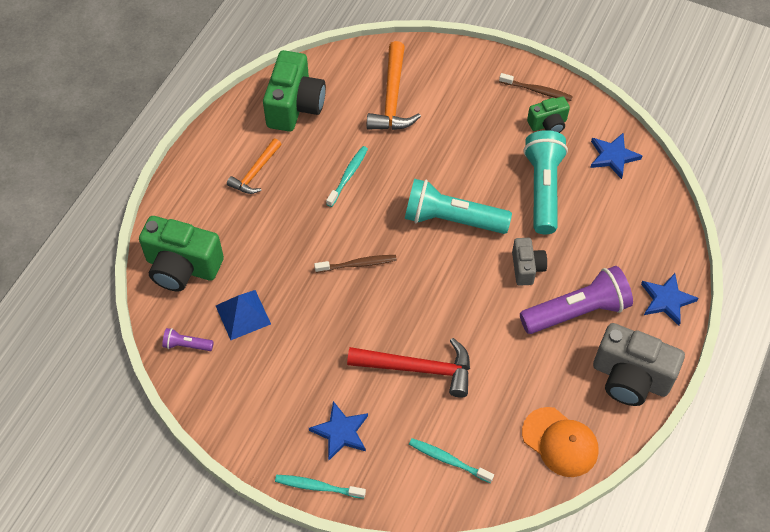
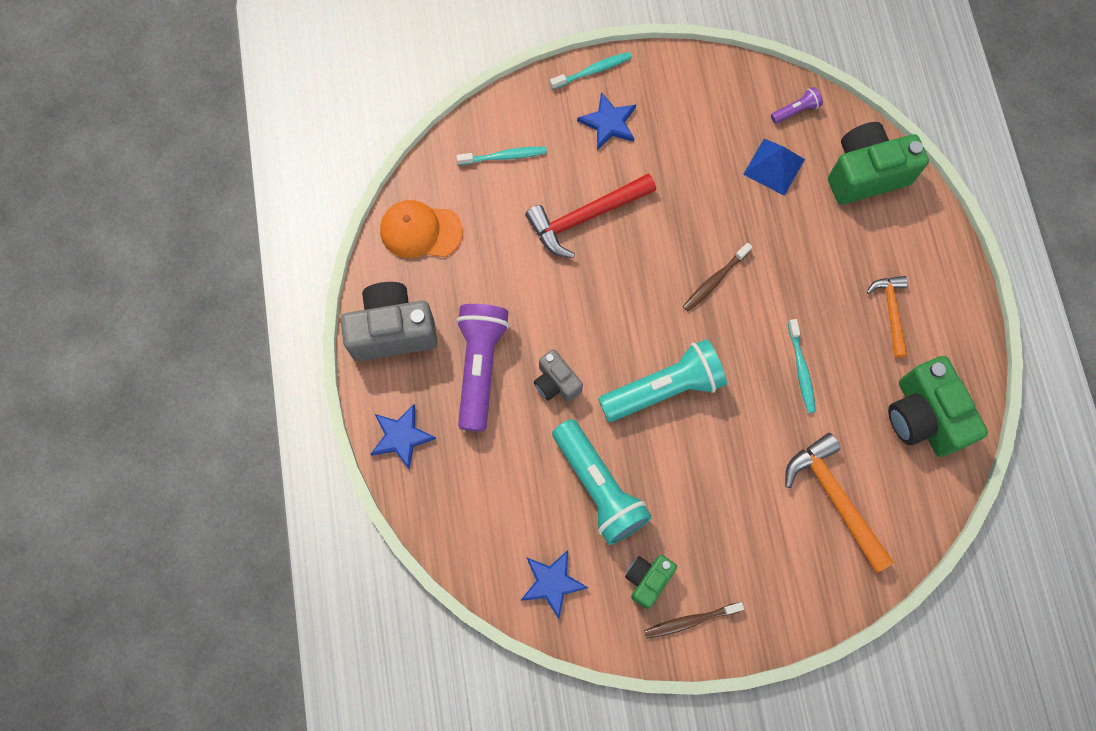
camera: 145 degrees right, 15 degrees up
(577, 311) = (480, 367): purple flashlight -> purple flashlight turned 150 degrees clockwise

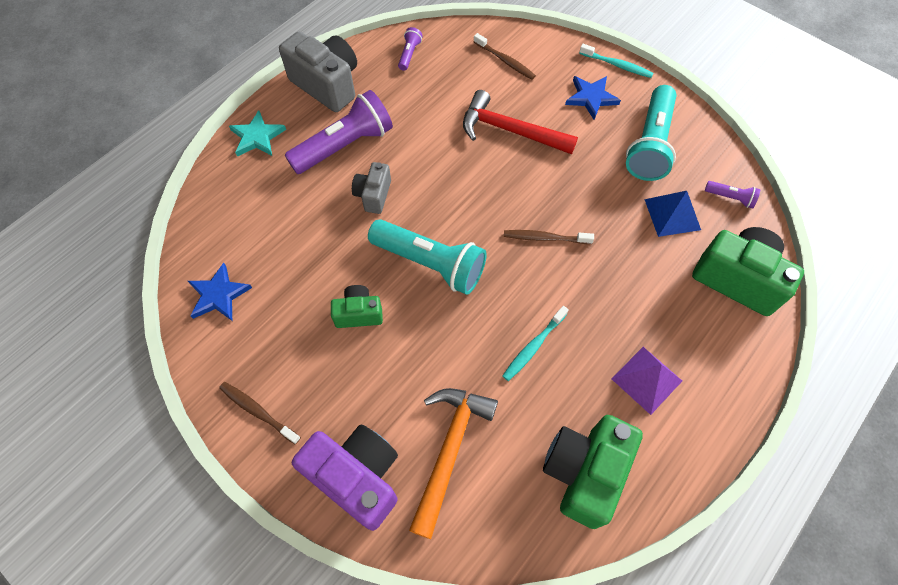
camera: 50 degrees right, 10 degrees down
(401, 436) = (257, 137): blue star -> turquoise star
(420, 231) = (409, 54): orange cap -> purple flashlight
(504, 156) = (505, 61): turquoise toothbrush -> brown toothbrush
(599, 487) = (317, 274): turquoise flashlight -> turquoise flashlight (650, 145)
(647, 579) = (269, 357): green camera -> green camera (358, 313)
(803, 582) = (357, 477): none -> purple camera
(891, 312) = (647, 379): orange hammer -> purple pyramid

